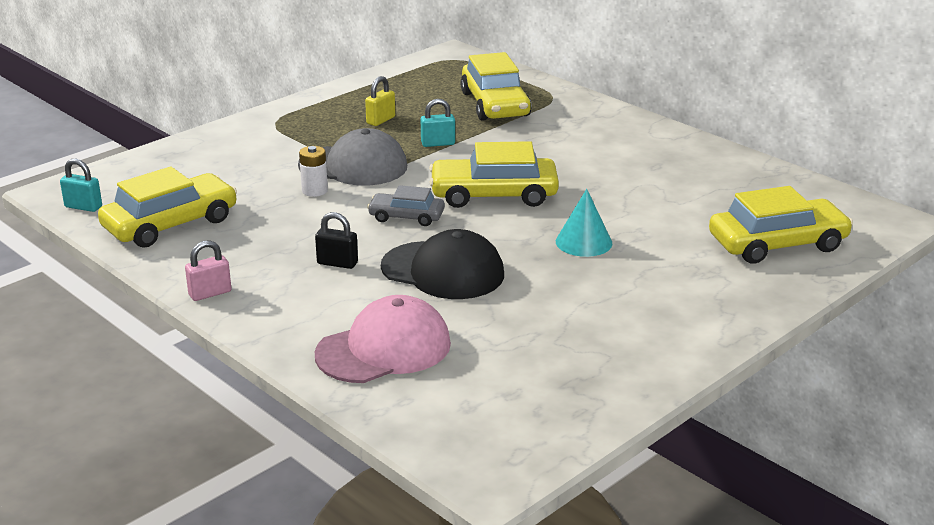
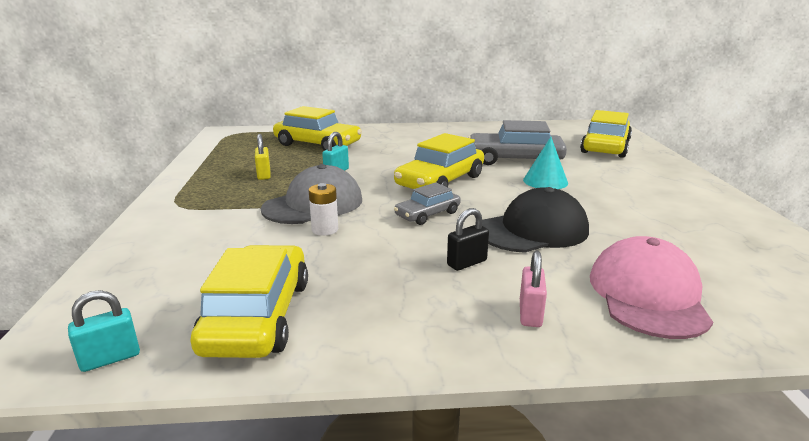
camera: 50 degrees left, 5 degrees down
(210, 293) = (442, 346): pink padlock -> pink padlock (530, 314)
(627, 207) = (514, 159): none -> grey car

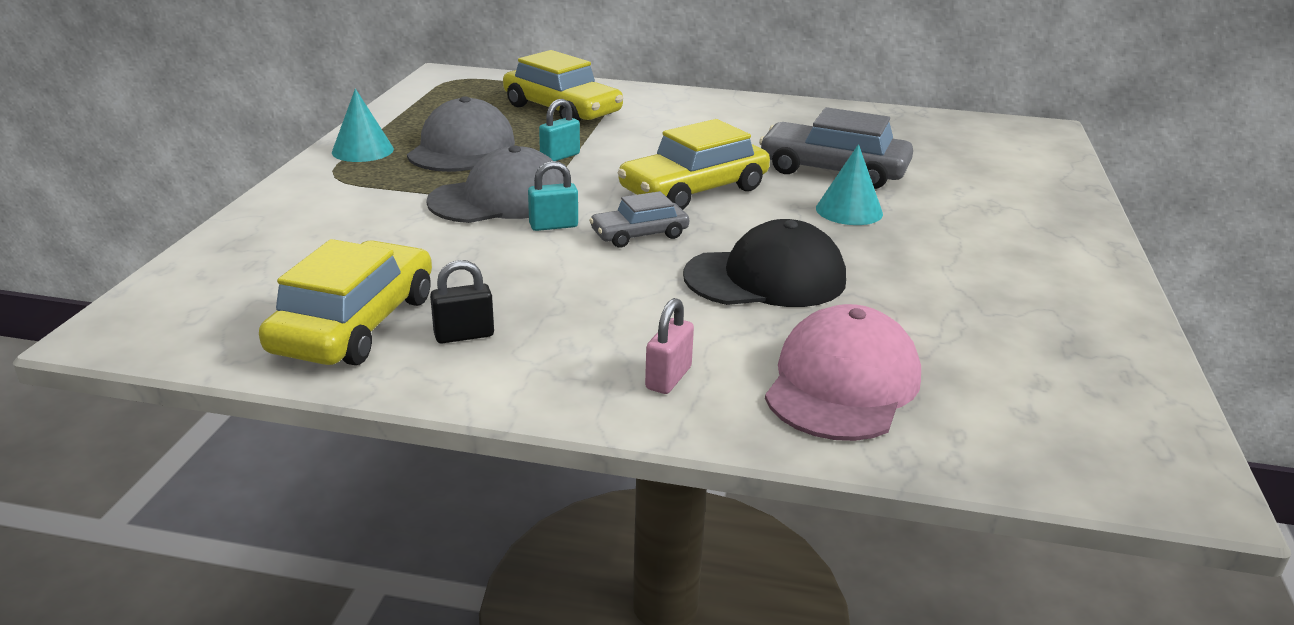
camera: 15 degrees right, 5 degrees up
(110, 358) = (187, 340): turquoise padlock -> turquoise padlock (553, 226)
(190, 185) = (362, 150): none -> turquoise cone
(264, 175) = (462, 148): yellow padlock -> grey cap
(325, 230) = (492, 235): white battery -> none
(467, 263) = (640, 305): black padlock -> black padlock (464, 335)
(605, 147) = (1000, 168): yellow car -> none

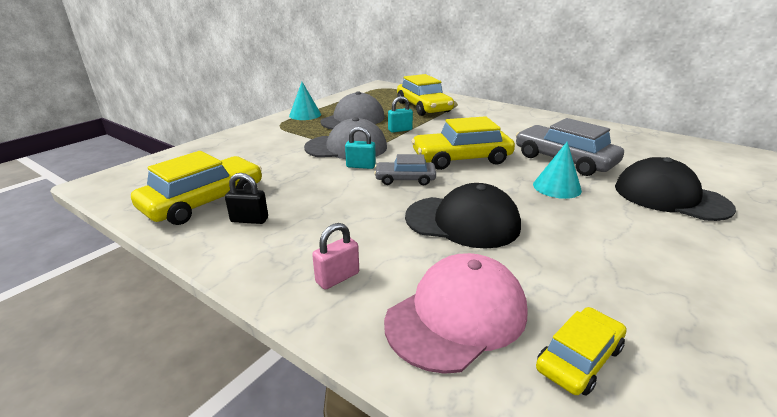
camera: 25 degrees right, 0 degrees up
(984, 200) = (670, 197): none -> black cap
(988, 391) = (579, 358): none -> yellow car

